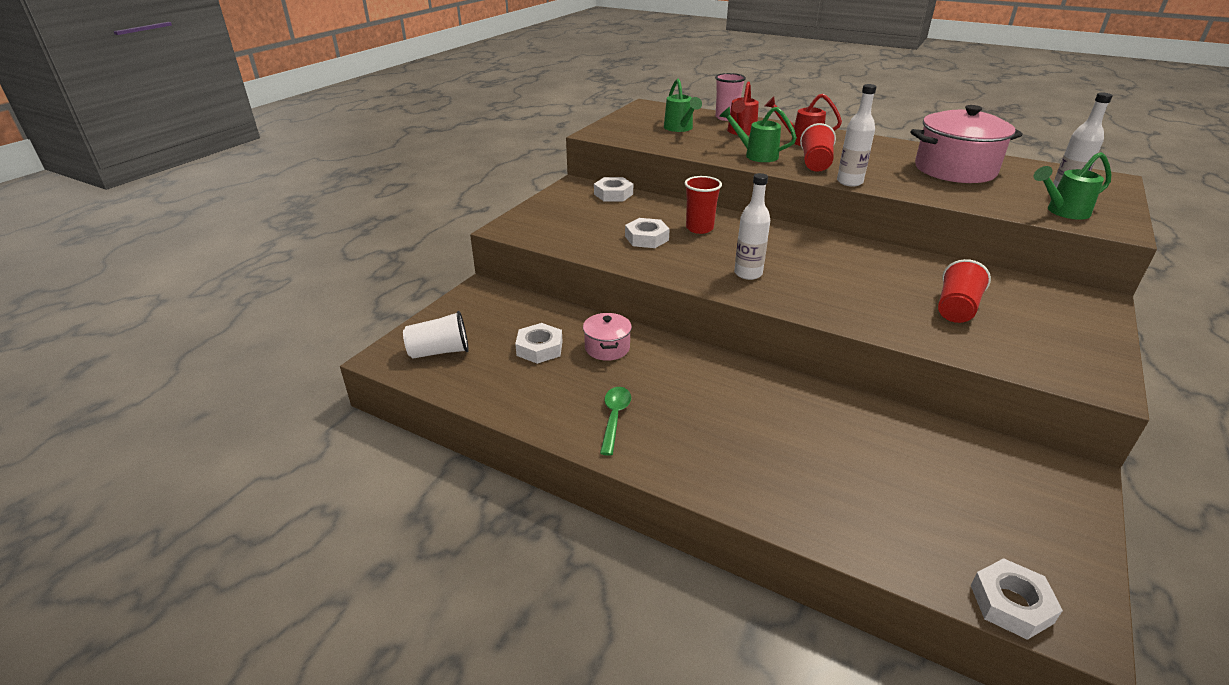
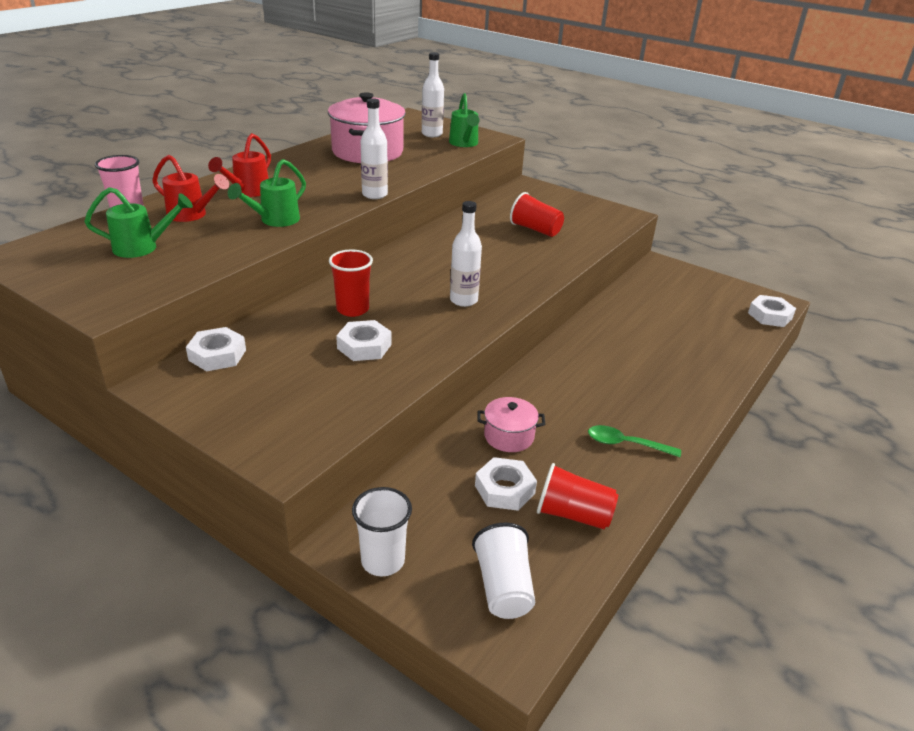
camera: 85 degrees left, 0 degrees up
(466, 304) = (383, 561): none -> white cup
(815, 163) = (318, 198): red cup -> red cup (573, 514)

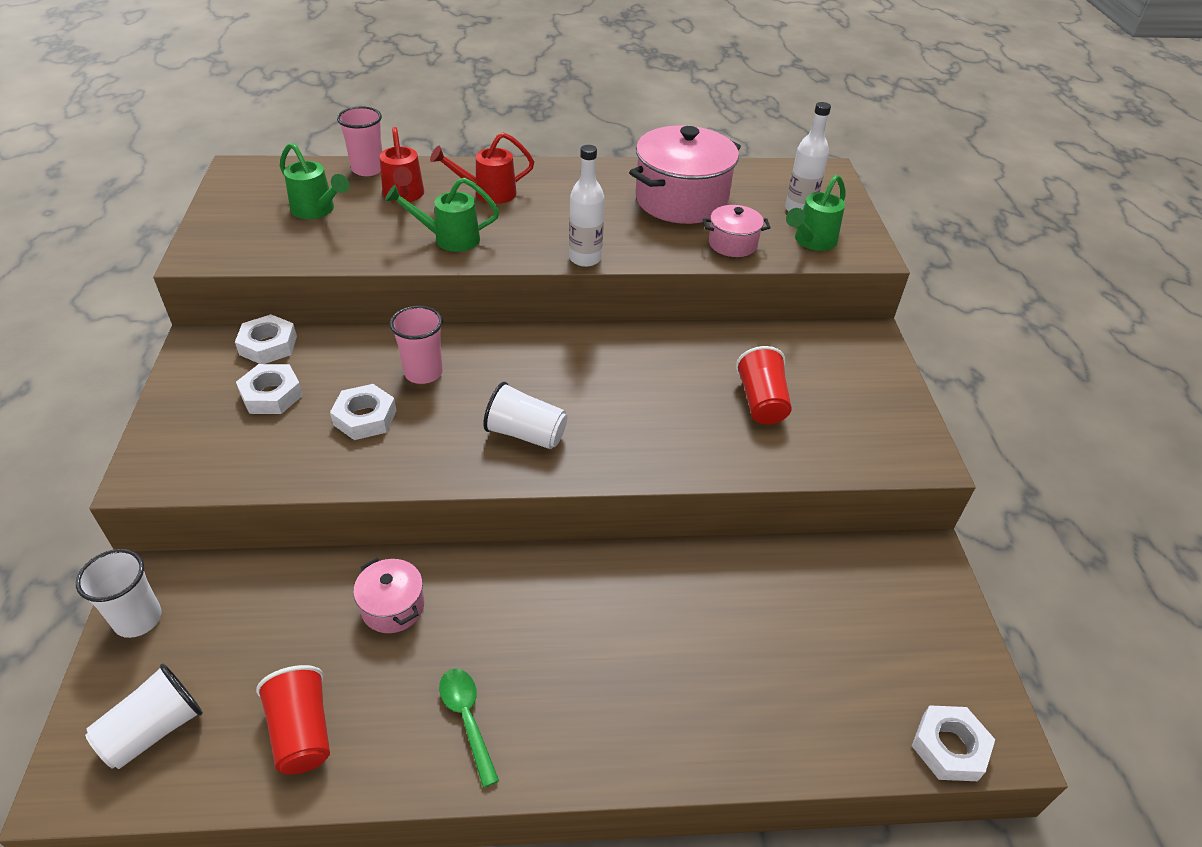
camera: 50 degrees right, 10 degrees up
(352, 309) = (423, 373): red cup -> pink cup
(432, 159) = (732, 244): none -> pink pot
(463, 300) = (526, 434): white bottle -> white cup
(505, 489) = (302, 651): white nut -> white nut (271, 395)

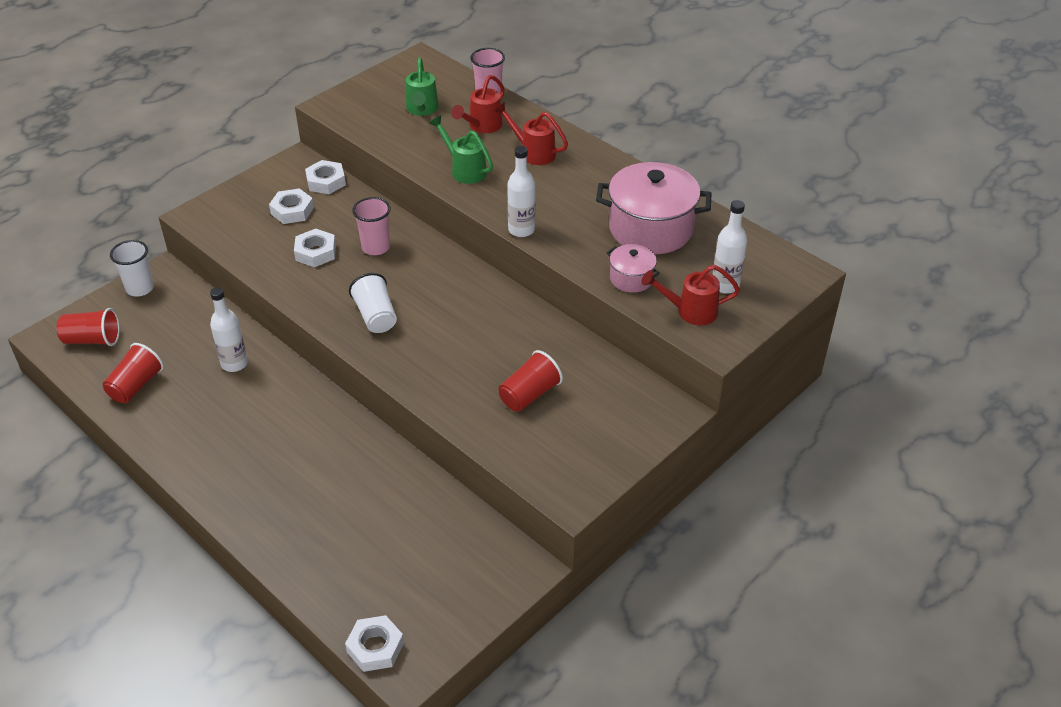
camera: 50 degrees right, 0 degrees up
(154, 730) = (92, 340): white cup -> red cup
(393, 607) = (234, 364): pink pot -> white bottle
(467, 719) = (197, 436): green spoon -> none
(811, 242) = (689, 311): green watering can -> red watering can

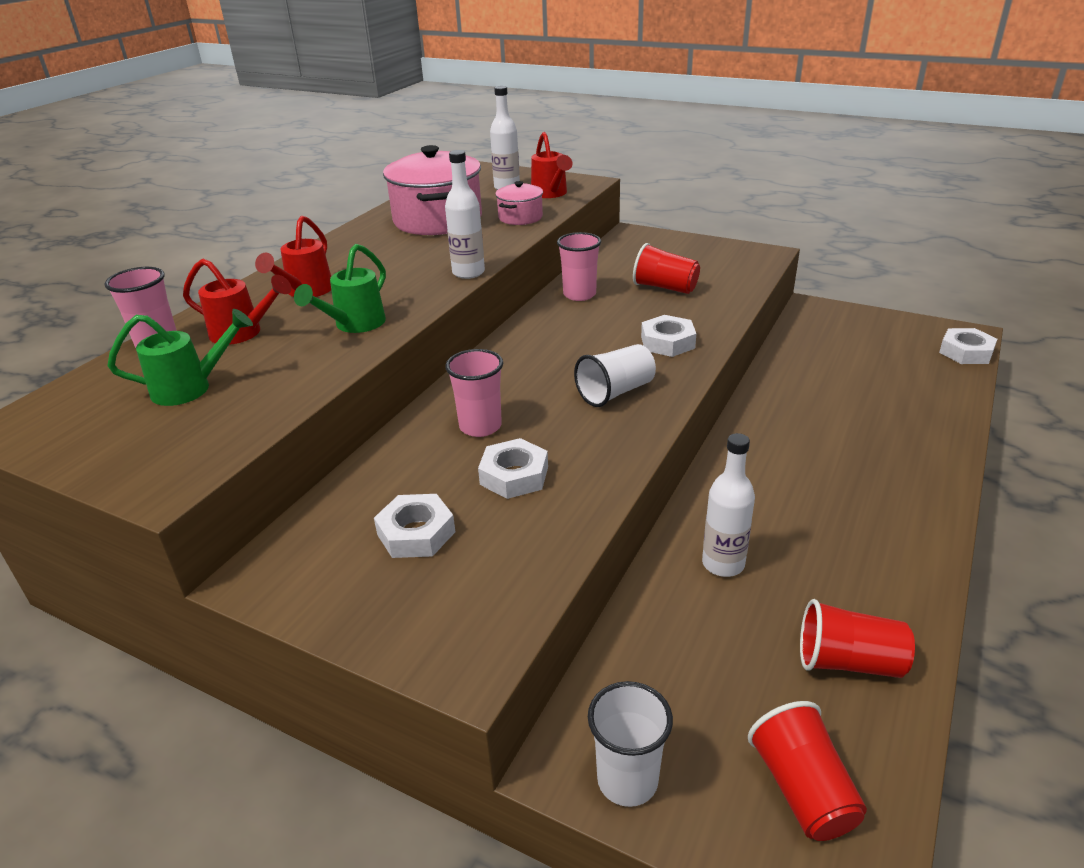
camera: 105 degrees left, 10 degrees down
(326, 181) = (324, 520): white nut -> white nut (667, 342)
(544, 336) = (579, 294): none -> pink cup

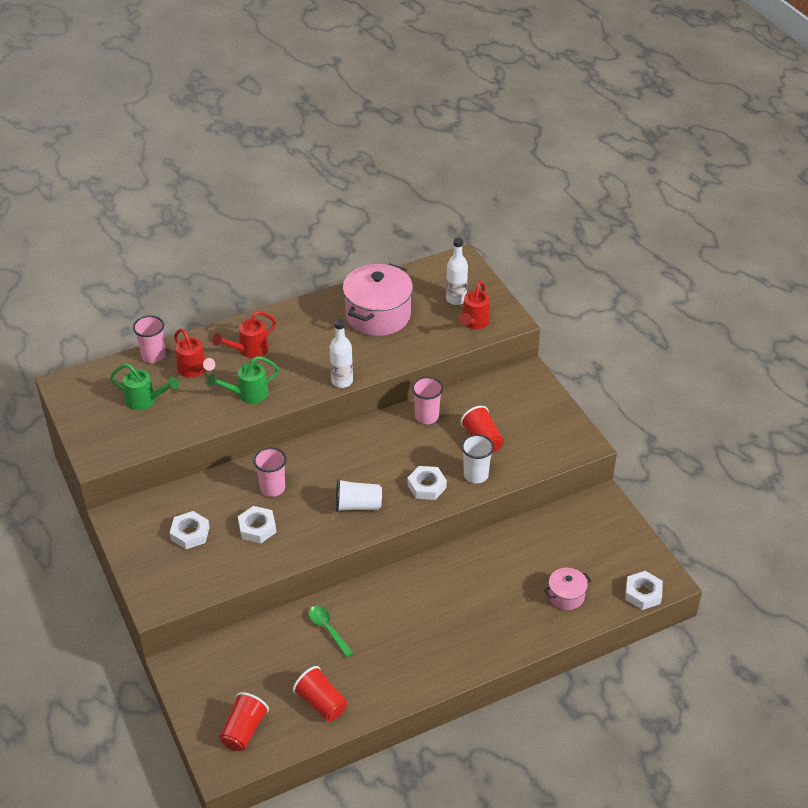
camera: 35 degrees right, 10 degrees up
(520, 217) = (426, 340): pink pot -> pink pot (566, 596)
(627, 780) = (190, 686): white cup -> white cup (476, 475)
(723, 564) = (327, 629): white bottle -> green spoon

